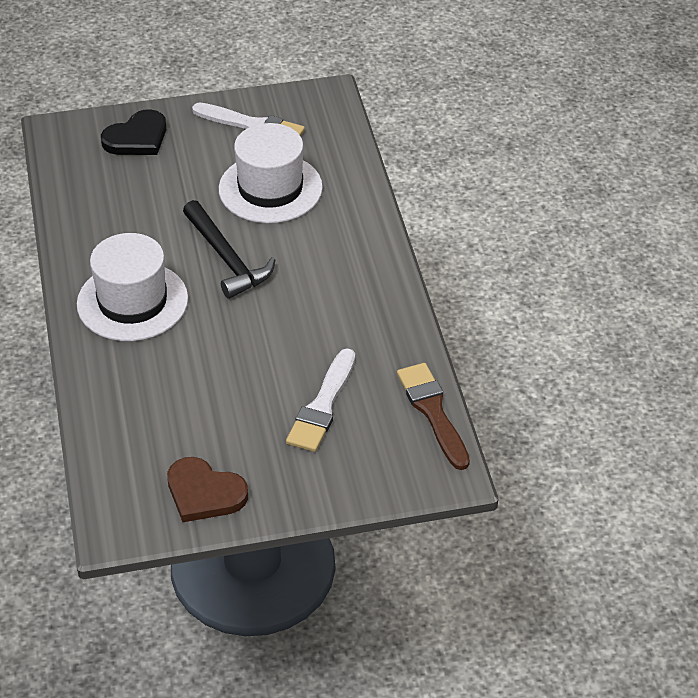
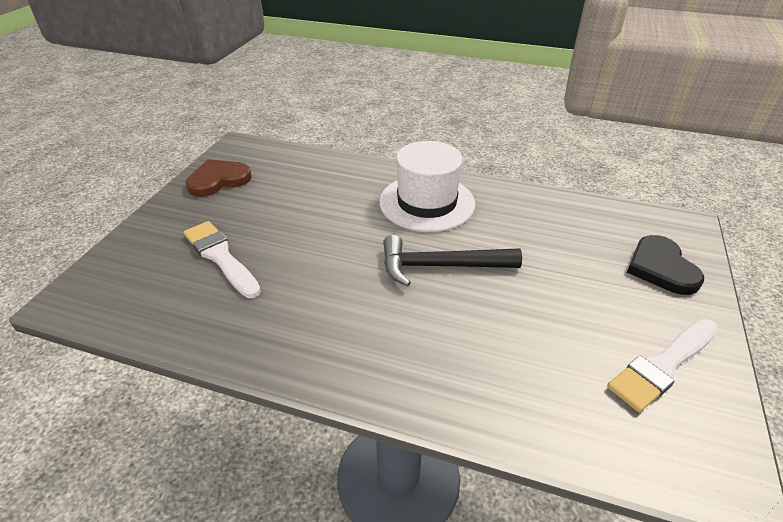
camera: 120 degrees right, 5 degrees down
(270, 188) = (531, 335): white hat -> none
(433, 412) = (132, 320): brown brush -> none

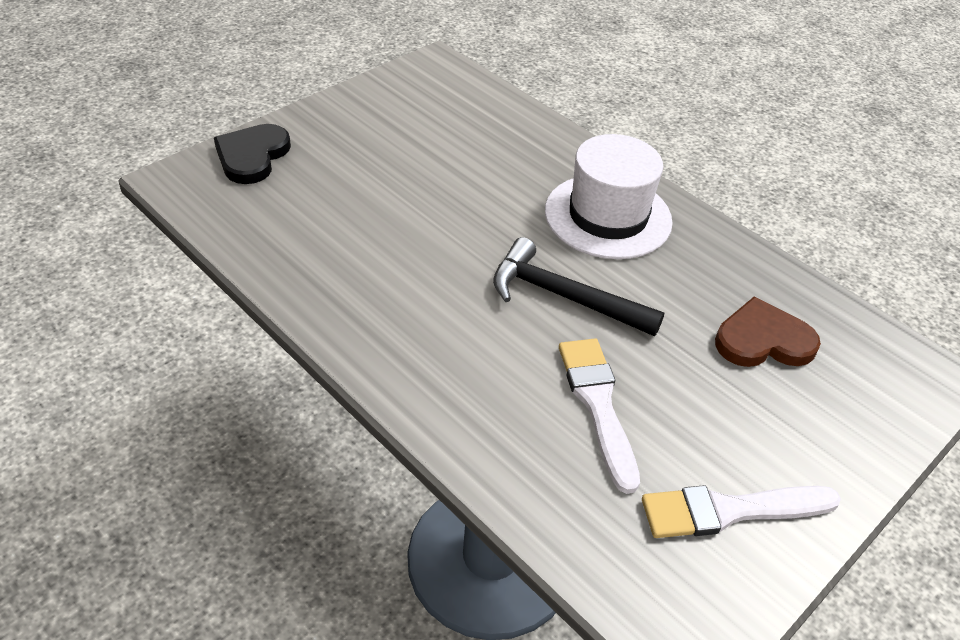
camera: 25 degrees right, 5 degrees up
(218, 180) = (388, 101): brown heart -> brown heart (763, 340)
(220, 257) = (337, 191): white brush -> white brush (598, 405)
(661, 268) = (841, 412): black heart -> black heart (252, 156)

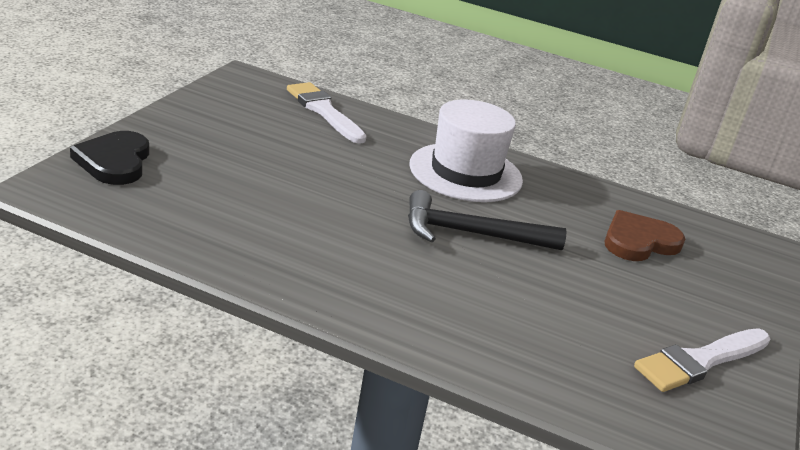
camera: 25 degrees left, 15 degrees down
(598, 405) = (552, 306): white brush -> white brush (324, 111)

